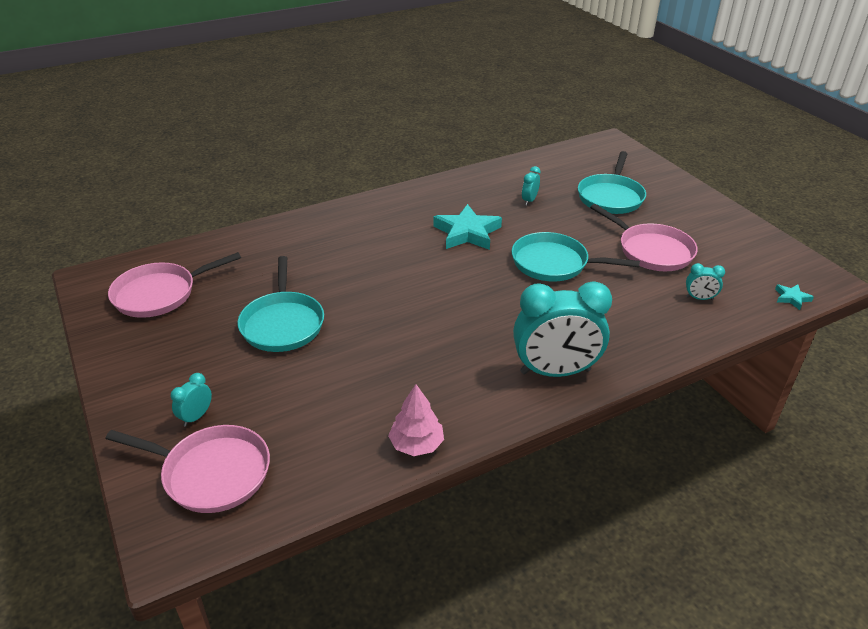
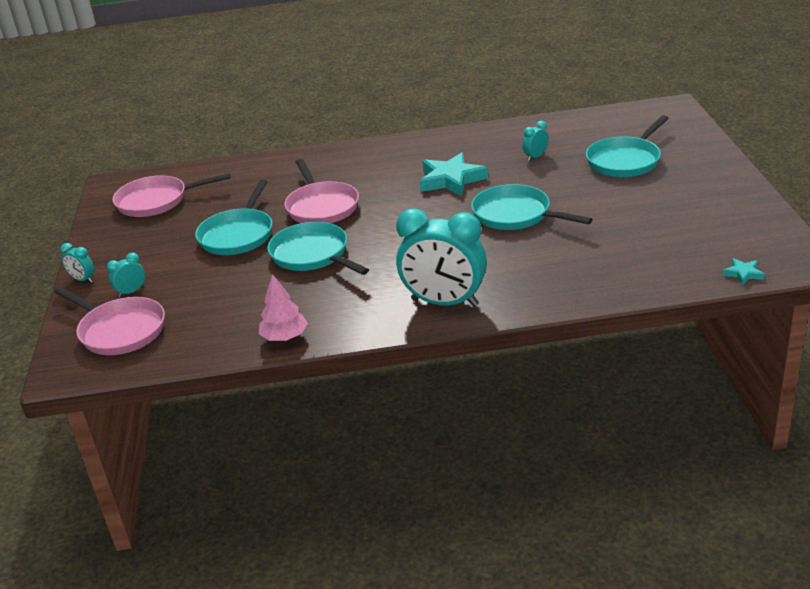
camera: 25 degrees right, 5 degrees down
(381, 336) = (312, 255): none -> turquoise pan
(652, 250) = (626, 214): pink pan -> pink pan (321, 207)
(699, 298) = (640, 262): turquoise clock -> turquoise clock (83, 280)

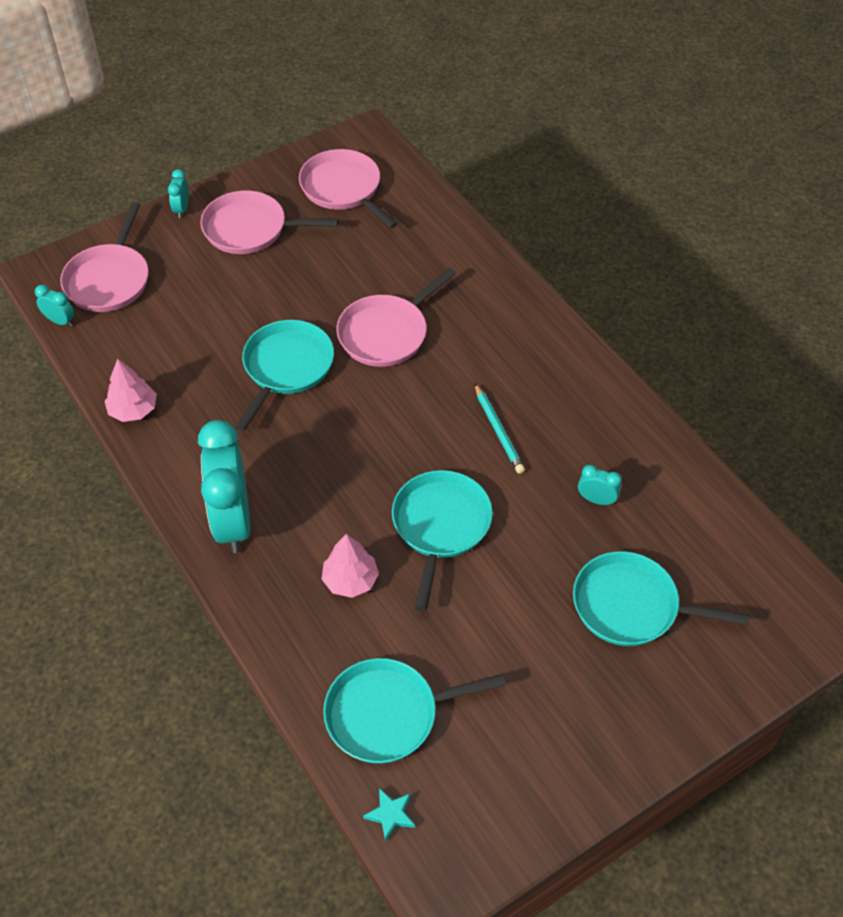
camera: 60 degrees right, 20 degrees up
(131, 292) = (173, 255): turquoise clock -> turquoise clock (60, 321)
(147, 249) = (250, 229): none -> pink pan
(238, 235) = (302, 288): turquoise pan -> turquoise pan (388, 714)
(451, 180) = (498, 431): turquoise star -> turquoise pencil
(537, 258) = (350, 580): none -> pink tree

